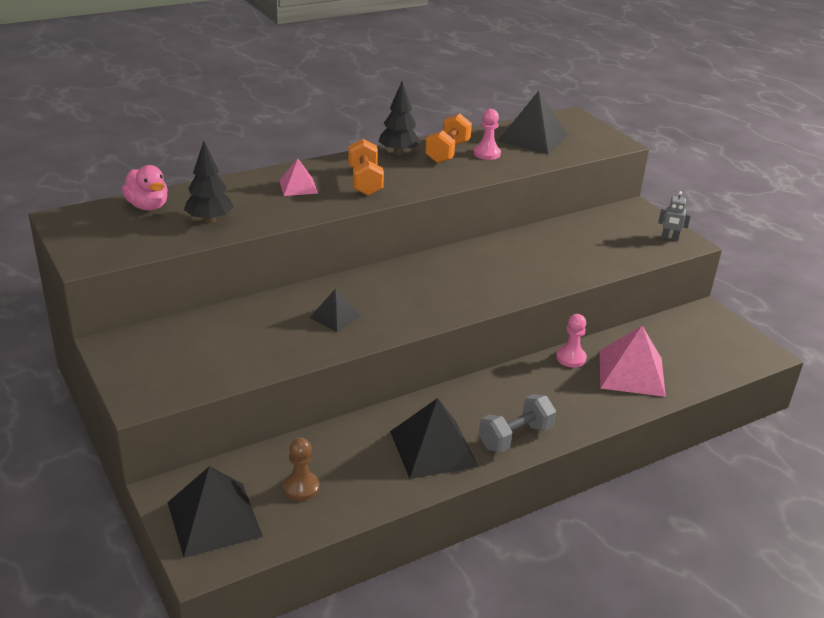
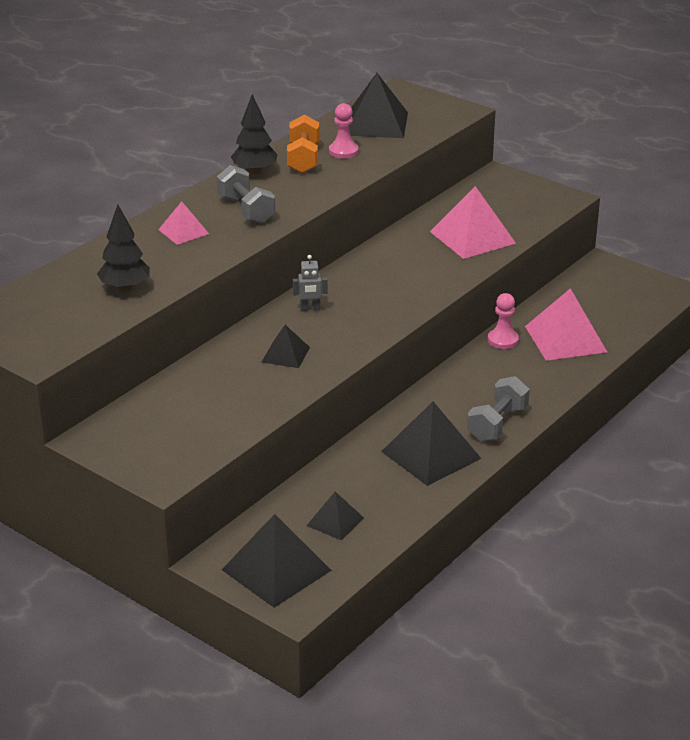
camera: 20 degrees left, 0 degrees up
(148, 206) = (48, 289): pink duck -> none
(301, 487) = (335, 521): brown pawn -> black pyramid
(365, 181) = (246, 210): orange dumbbell -> grey dumbbell
(577, 256) = (472, 237): none -> pink pyramid
(669, 238) = (547, 197): grey robot -> grey robot (310, 308)

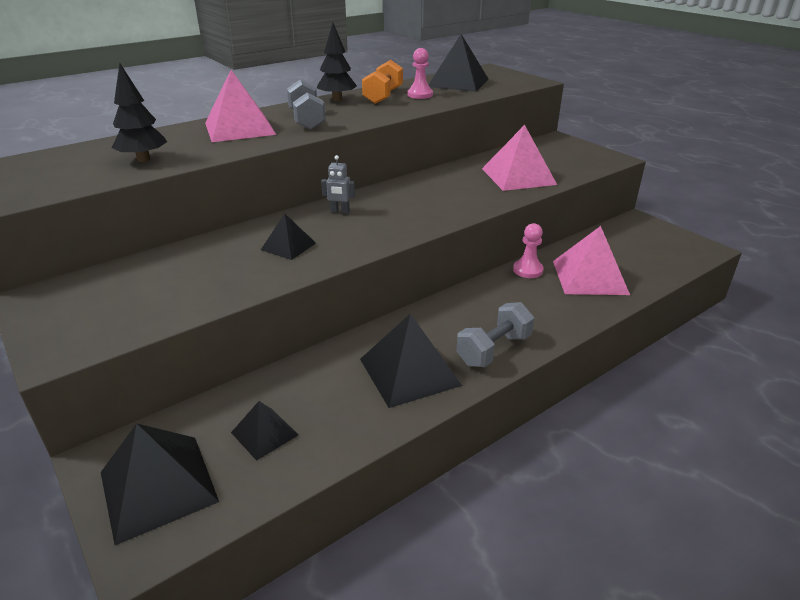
camera: 15 degrees right, 0 degrees up
(183, 231) = (240, 128): pink pyramid -> pink pyramid, size x1.80

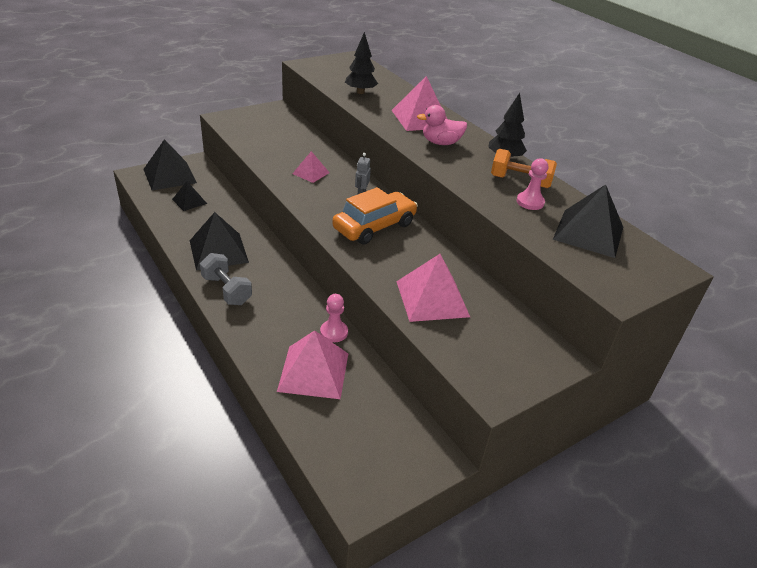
camera: 90 degrees right, 5 degrees up
(288, 246) = (311, 173): black pyramid -> pink pyramid
(306, 120) = (441, 143): grey dumbbell -> pink duck
(410, 202) = (374, 226): none -> orange car

